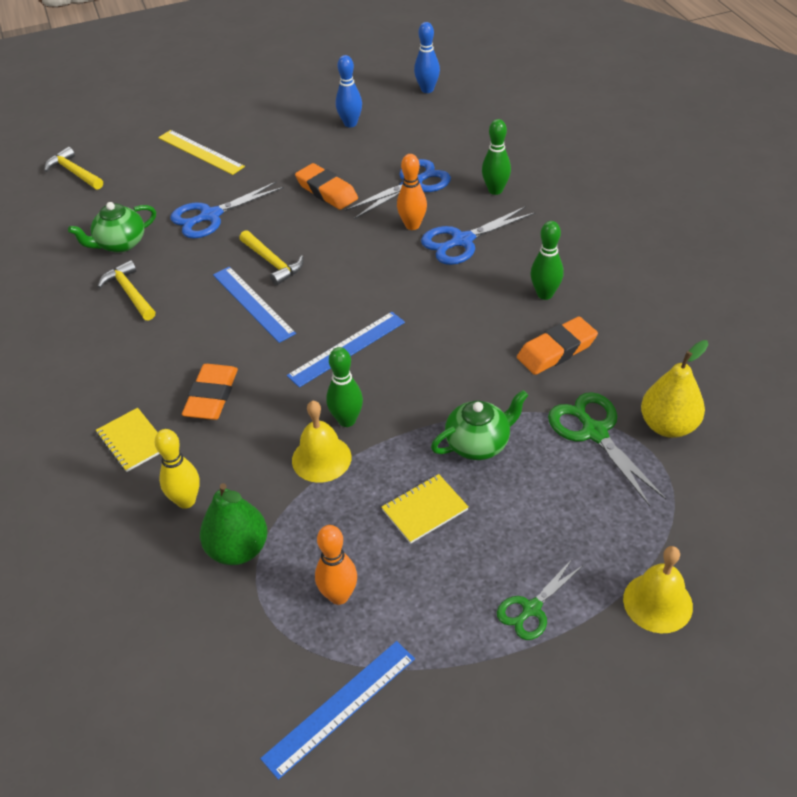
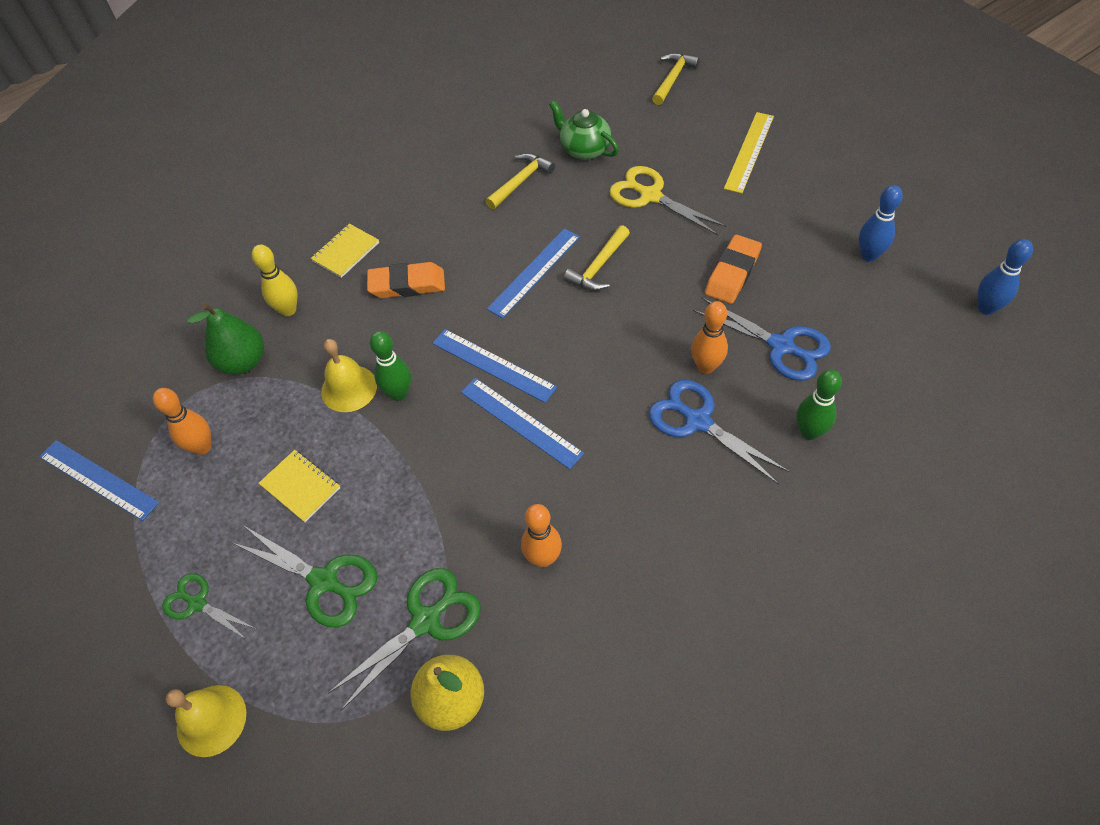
camera: 75 degrees right, 10 degrees up
(210, 216) = (650, 196): blue scissors -> yellow scissors
(418, 341) = (520, 422): none -> blue ruler
(478, 444) = (389, 512): green teapot -> none
(536, 501) = (324, 581): none -> green scissors
(545, 294) = (634, 527): green bowling pin -> none
(556, 350) = (543, 558): orange eraser -> orange bowling pin

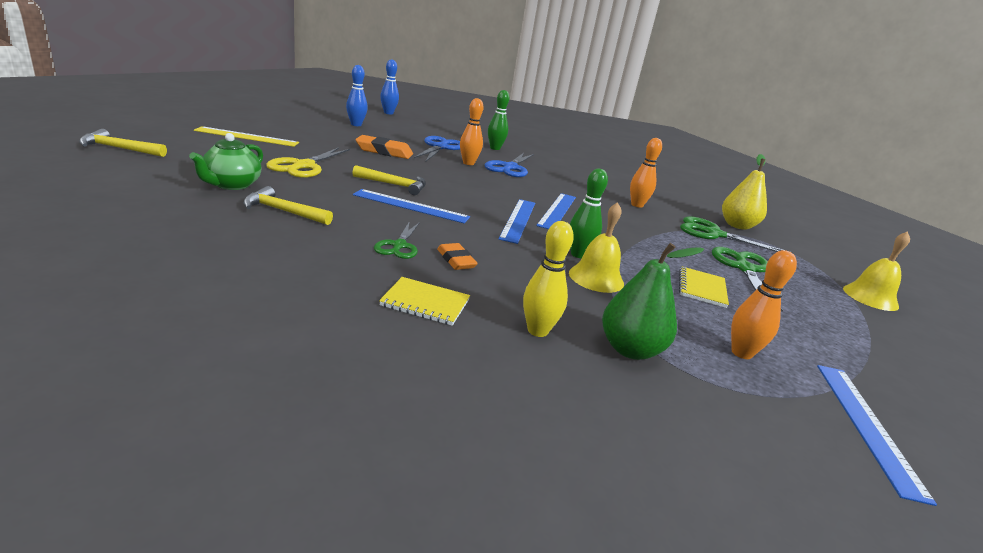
camera: 120 degrees left, 30 degrees down
(197, 603) = (836, 320): green scissors -> green scissors (399, 246)
(407, 284) = (456, 260): orange eraser -> orange eraser, size x0.64

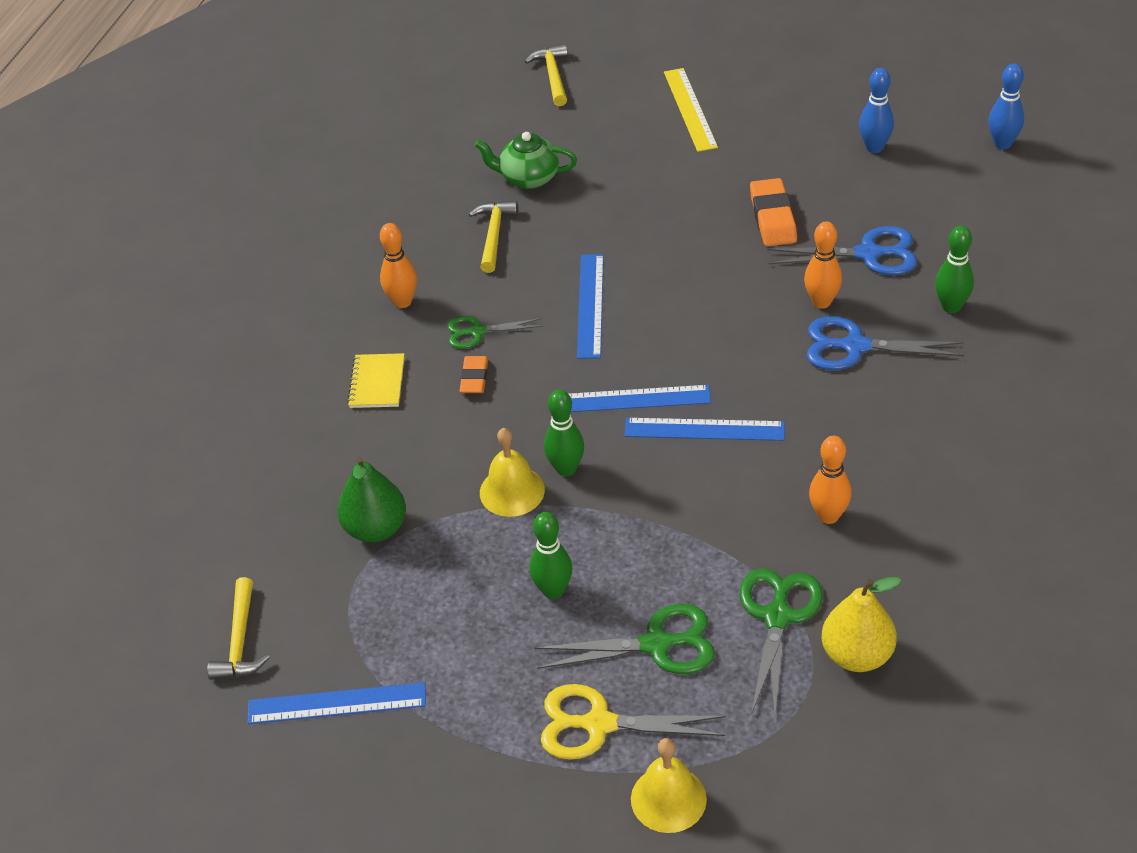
camera: 85 degrees right, 20 degrees up
(303, 166) = (635, 189): yellow scissors -> yellow scissors (599, 724)
(394, 185) = (647, 271): yellow hammer -> yellow hammer (240, 641)
(456, 260) = (474, 378): orange eraser -> orange eraser turned 45 degrees counterclockwise
(537, 331) = (373, 461): yellow bowling pin -> none
(701, 288) = (553, 590): yellow notebook -> green bowling pin
(741, 353) = (416, 617): orange bowling pin -> orange bowling pin (402, 302)

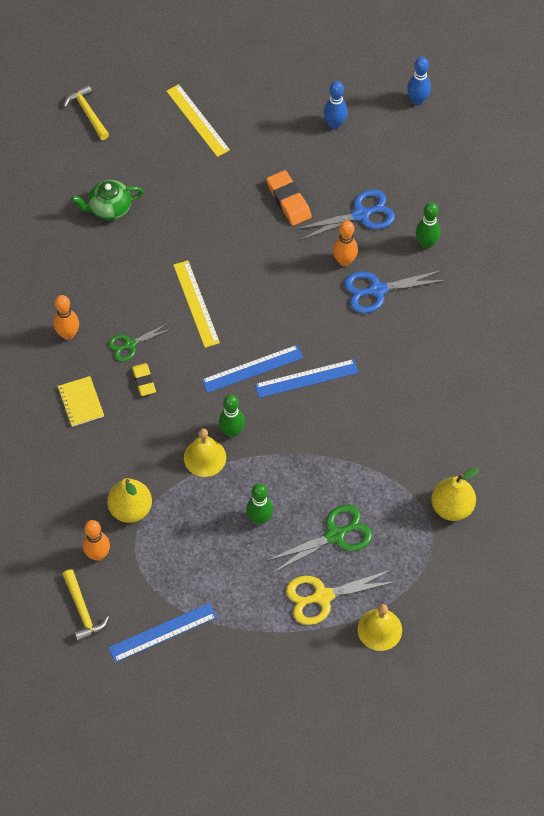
camera: 25 degrees left, 15 degrees up
(375, 528) = (130, 509): green pear -> yellow pear
(474, 378) = (144, 381): orange eraser -> yellow eraser
(494, 235) = (106, 263): yellow hammer -> none
(590, 305) = (196, 303): blue ruler -> yellow ruler
(778, 617) = (398, 496): green scissors -> none
(828, 516) = (403, 419): orange bowling pin -> orange bowling pin (98, 554)

